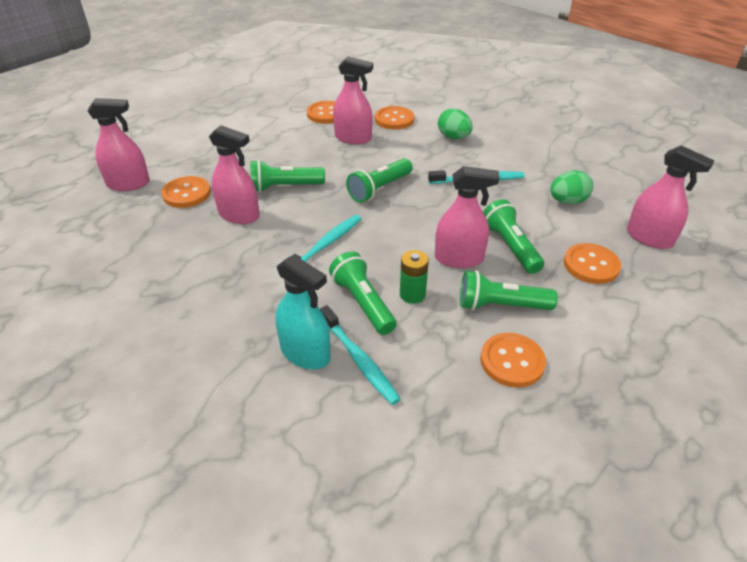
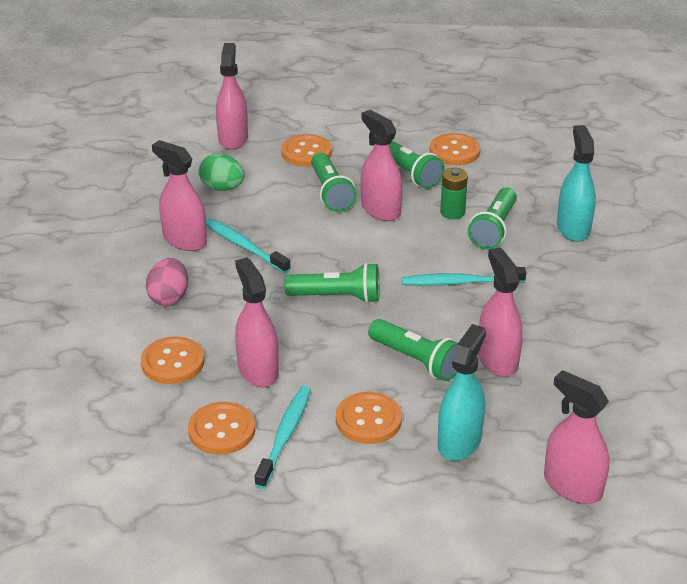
camera: 130 degrees left, 5 degrees down
(186, 193) = (521, 423): orange button -> orange button (368, 420)
(211, 168) = (459, 442): none -> turquoise spray bottle
(359, 360) = (543, 205): turquoise toothbrush -> turquoise toothbrush (285, 435)
(453, 137) = (169, 297): green egg -> pink egg
(510, 246) = (331, 193): green flashlight -> green flashlight turned 45 degrees counterclockwise
(511, 162) = (184, 240): none -> pink spray bottle

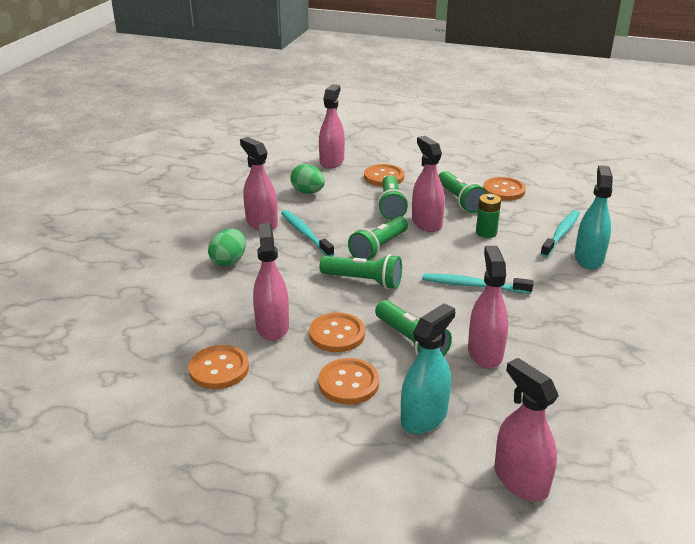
camera: 15 degrees right, 5 degrees down
(169, 297) = (229, 261): pink egg -> green egg
(172, 362) = (206, 309): orange button -> orange button (337, 334)
(285, 435) = (270, 383): turquoise toothbrush -> turquoise toothbrush (561, 234)
(494, 229) = (517, 250): green flashlight -> green flashlight (378, 248)

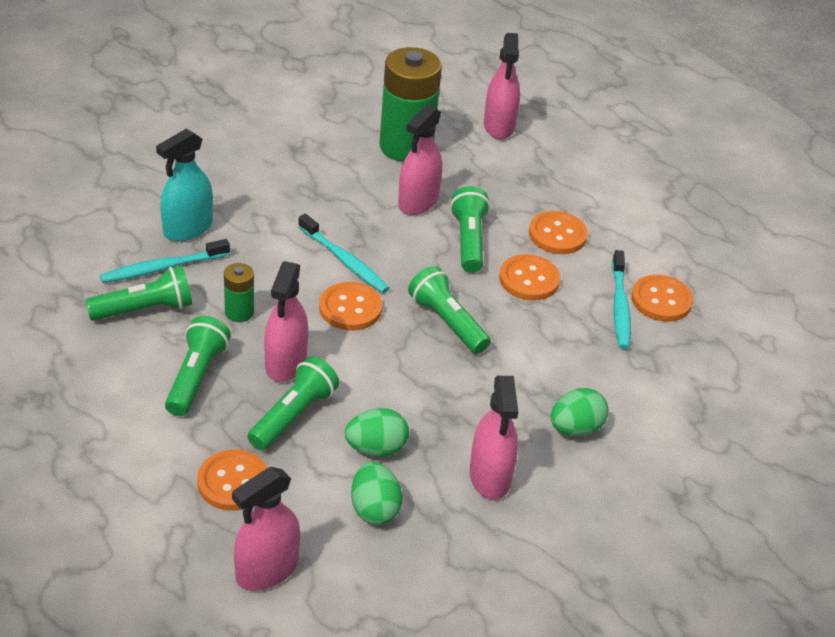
camera: 150 degrees left, 10 degrees up
(272, 326) = (584, 318): pink spray bottle -> none
(305, 234) = (449, 426): turquoise toothbrush -> turquoise toothbrush (620, 306)
(333, 211) = (376, 448): none -> green egg
(378, 248) = (385, 356): green flashlight -> green flashlight (145, 309)
(424, 417) = (522, 185): turquoise spray bottle -> none
(503, 190) = (117, 363): orange button -> orange button (350, 308)
(562, 400) = (406, 147): none -> green battery

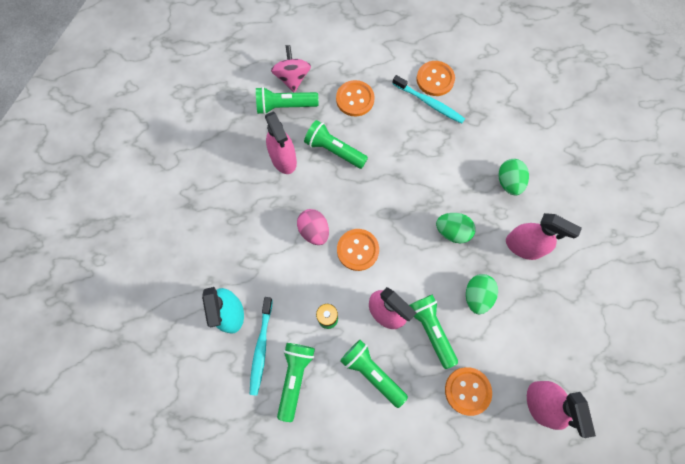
camera: 55 degrees left, 30 degrees up
(344, 261) = (314, 231): turquoise toothbrush -> pink egg
(374, 509) = (521, 321): green egg -> green egg (452, 231)
(406, 147) = (227, 136): green battery -> none
(447, 322) = (396, 201): green flashlight -> green flashlight (284, 106)
(499, 126) = (239, 72): pink spray bottle -> none
(529, 279) = (384, 137): orange button -> none
(533, 171) = (292, 78): none -> pink spinning top

